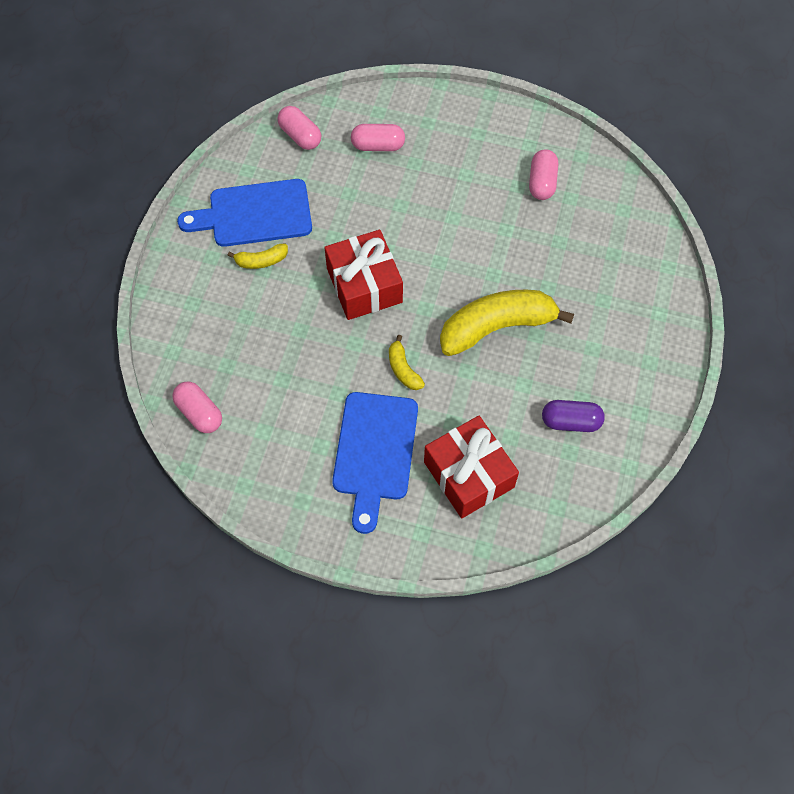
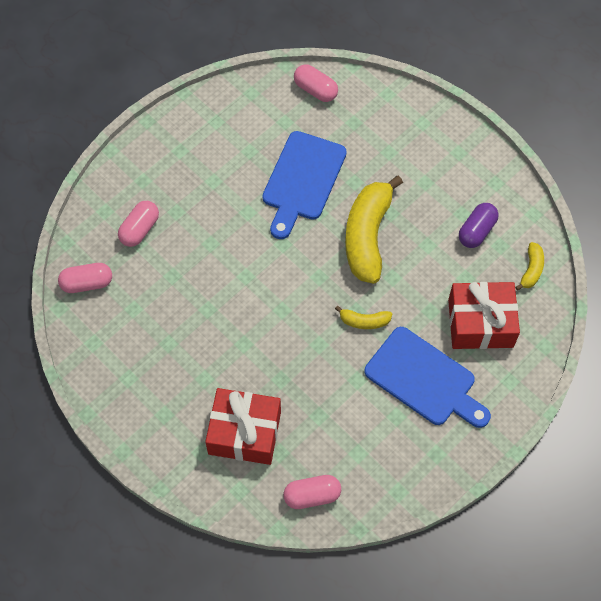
camera: 60 degrees left, 0 degrees up
(254, 214) = (143, 359): blue cutting board -> blue cutting board (302, 180)
(261, 261) = (195, 376): yellow banana -> yellow banana (531, 270)
(364, 285) = (269, 310): red gift -> red gift (244, 433)
(542, 182) = (258, 133): pink capsule -> pink capsule (315, 90)

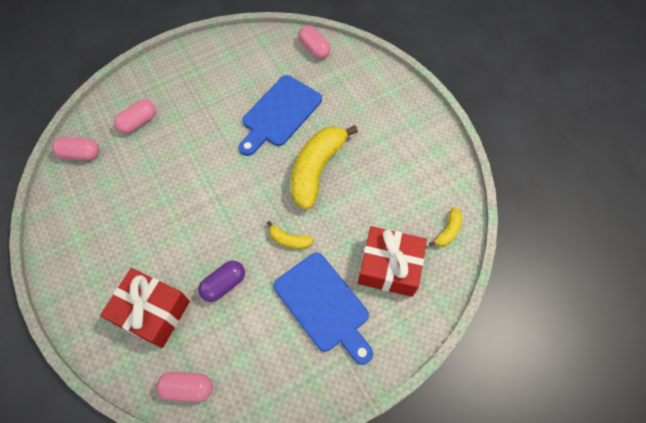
camera: 15 degrees right, 0 degrees up
(476, 231) = (409, 187): purple capsule -> purple capsule (224, 284)

